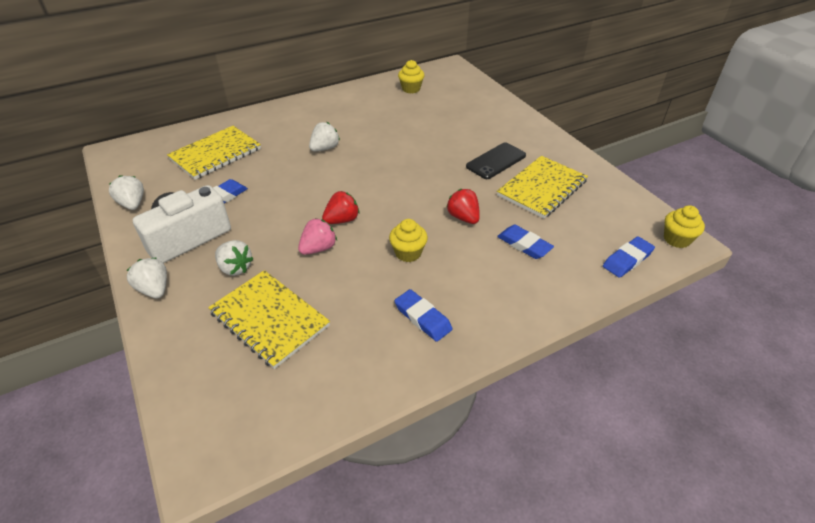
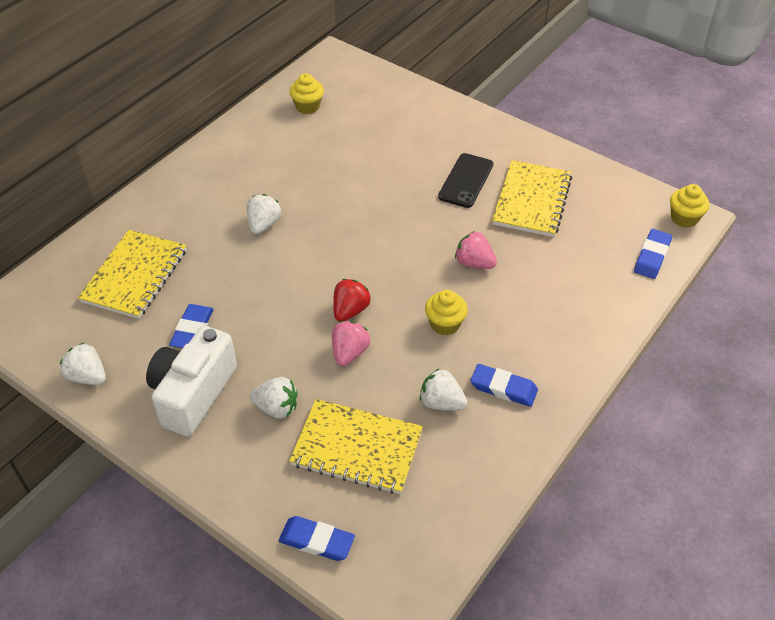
camera: 25 degrees left, 5 degrees up
(154, 289) = (207, 465): white strawberry -> white strawberry (441, 402)
(463, 217) = (474, 263): red strawberry -> pink strawberry
(524, 245) = (551, 274): blue eraser -> blue eraser (316, 541)

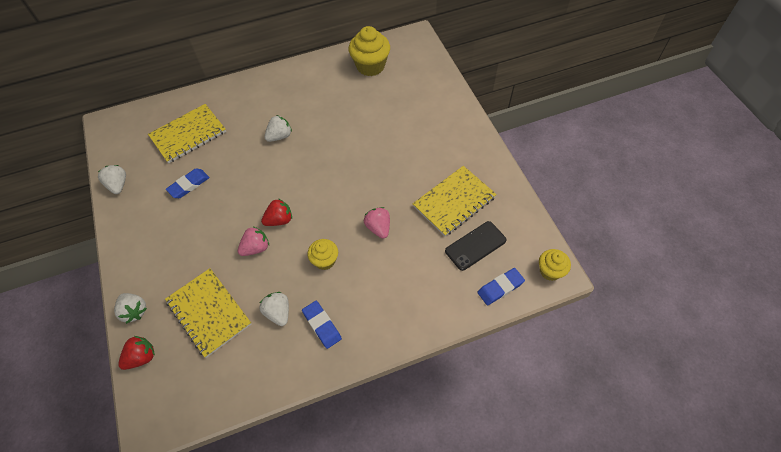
camera: 35 degrees right, 10 degrees up
(193, 394) = (157, 225): white camera -> none
(277, 408) = (190, 260): white strawberry -> white strawberry (134, 311)
(307, 107) = (370, 66): yellow cupcake -> yellow cupcake, size x1.68
(316, 541) = (142, 357): blue eraser -> red strawberry
(466, 181) = (423, 165): black phone -> black phone (475, 245)

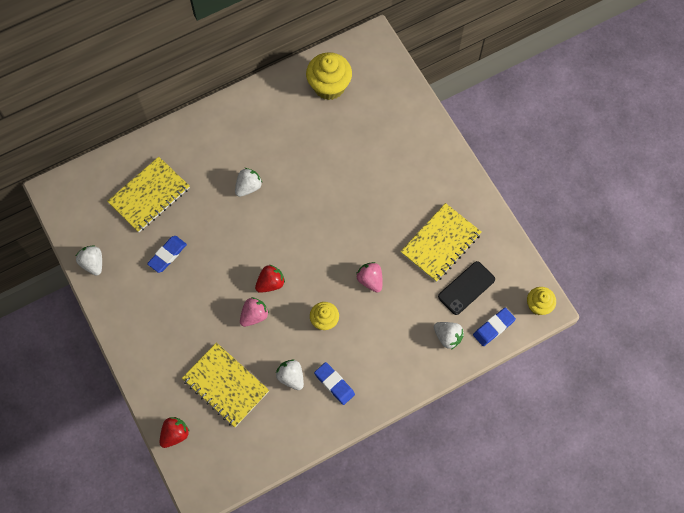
camera: 10 degrees left, 10 degrees up
(134, 311) = (154, 392): white strawberry -> white strawberry (447, 337)

